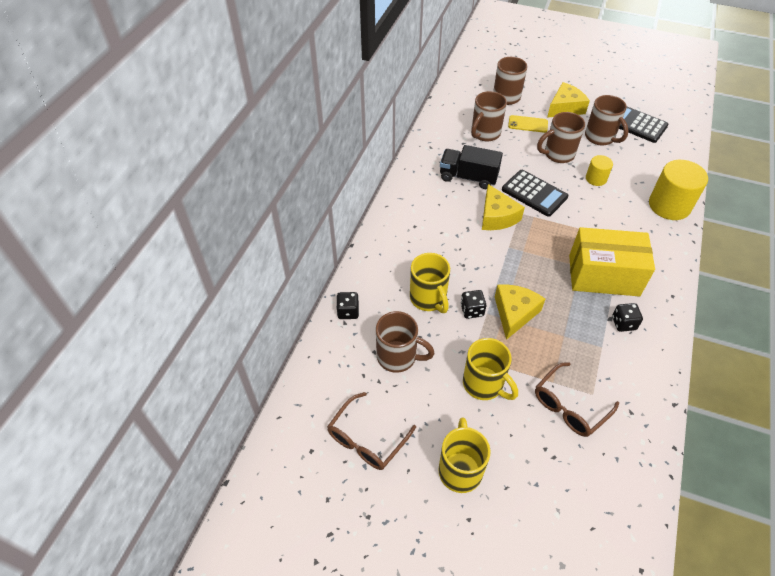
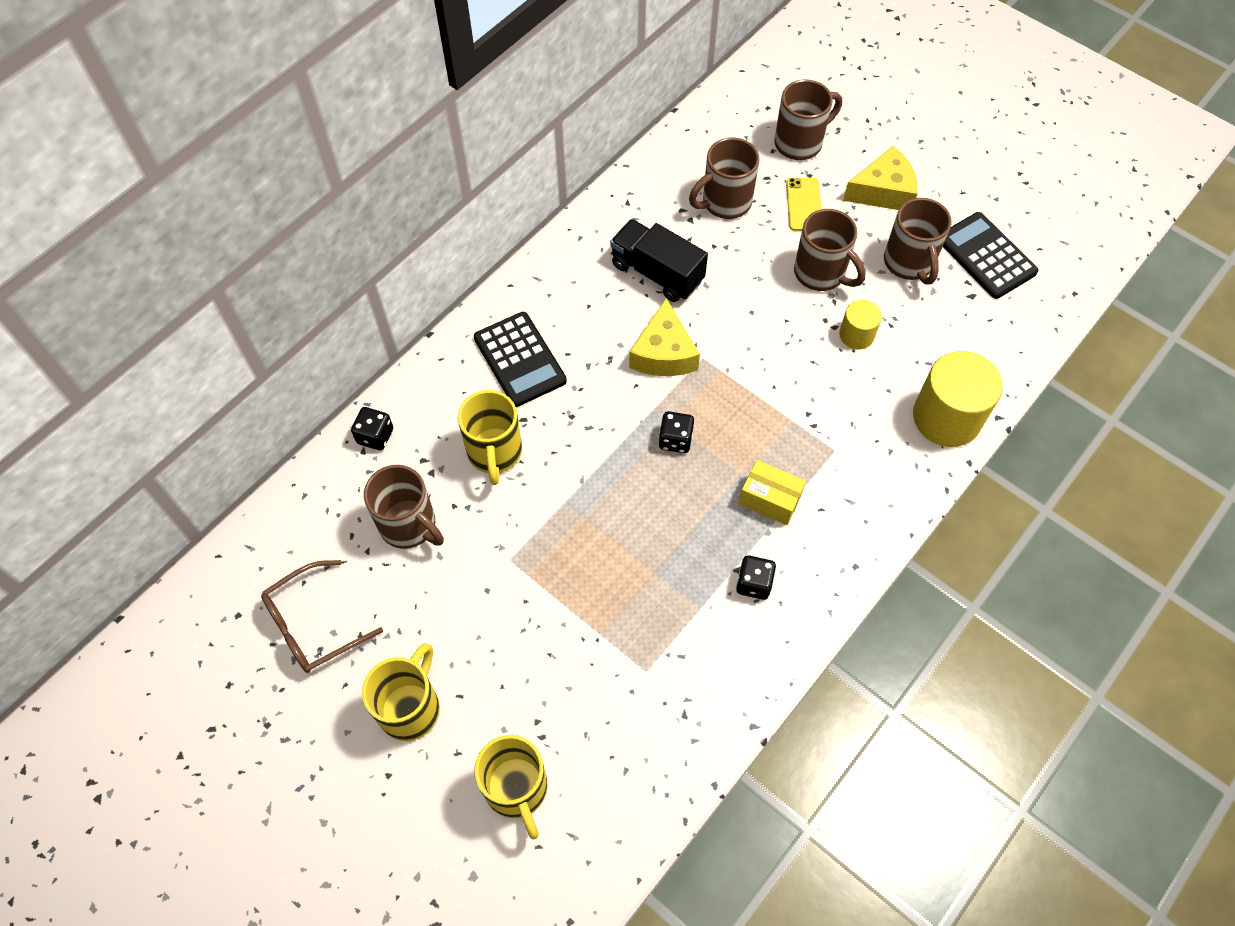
camera: 20 degrees right, 10 degrees up
(472, 310) = (546, 490): black dice -> black dice (675, 440)
(484, 384) = (504, 604): yellow mug -> yellow mug (517, 789)
(514, 313) = (603, 515): yellow cheese -> none
(528, 124) = (804, 204): yellow phone -> yellow phone turned 60 degrees clockwise
(534, 193) = (743, 331): black calculator -> black calculator (520, 359)
(558, 154) = (821, 273): brown mug -> brown mug turned 135 degrees counterclockwise
(569, 406) = (603, 676): brown glasses -> none
(603, 275) = (769, 500): yellow box -> yellow box, size x0.51

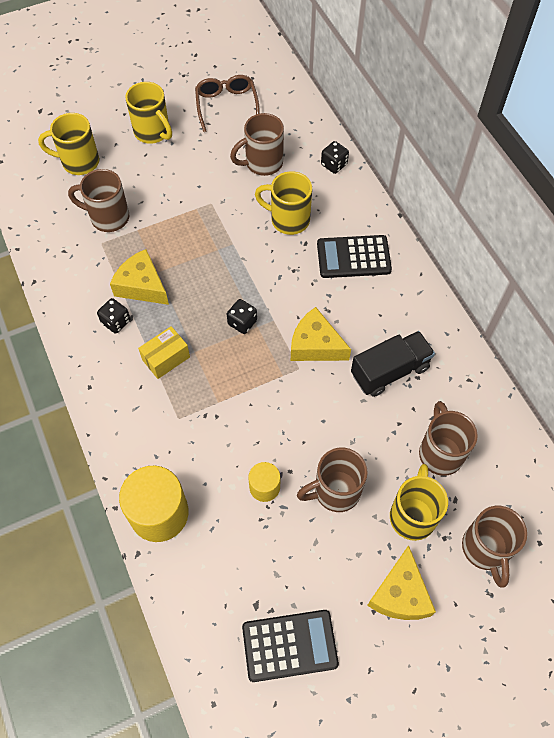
camera: 115 degrees right, 0 degrees up
(685, 580) = (142, 286): none -> yellow cheese
(804, 204) = (413, 515): yellow phone -> yellow mug
(909, 263) = (313, 570): brown mug -> brown mug (108, 217)

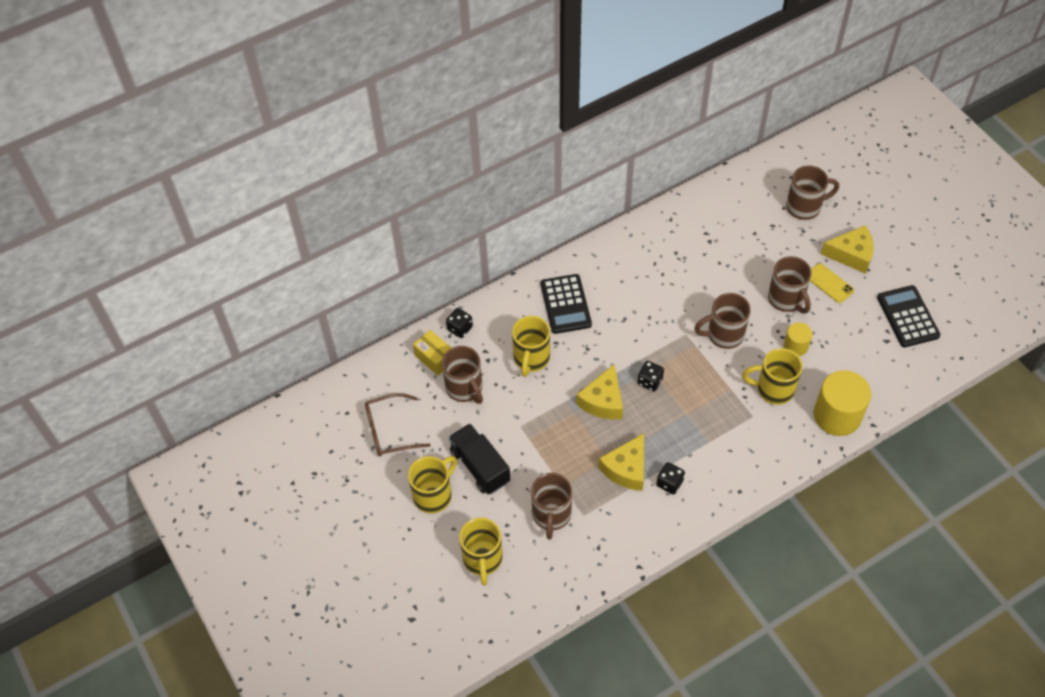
camera: 95 degrees left, 5 degrees down
(166, 358) = (698, 435): yellow box -> yellow box (434, 358)
(315, 345) = (661, 324): yellow cheese -> yellow cheese (603, 401)
(355, 551) = (829, 283): none -> yellow phone
(390, 371) = (674, 271): black truck -> black truck (480, 466)
(413, 515) = (792, 250): yellow mug -> yellow mug (773, 389)
(440, 452) = (737, 235): brown mug -> brown mug (724, 334)

